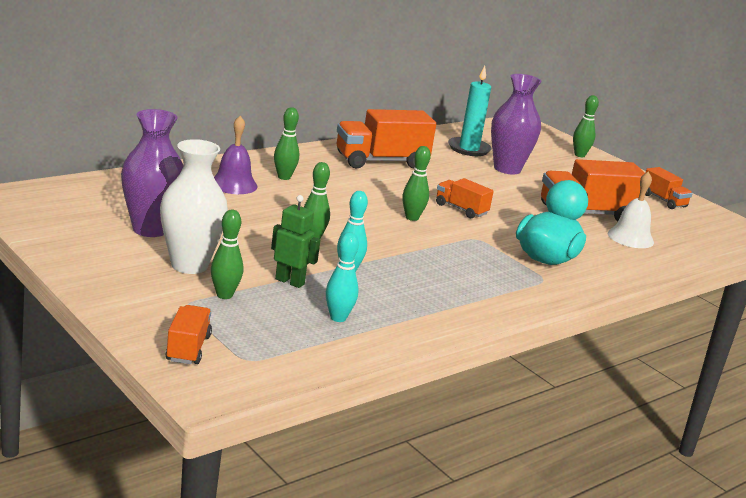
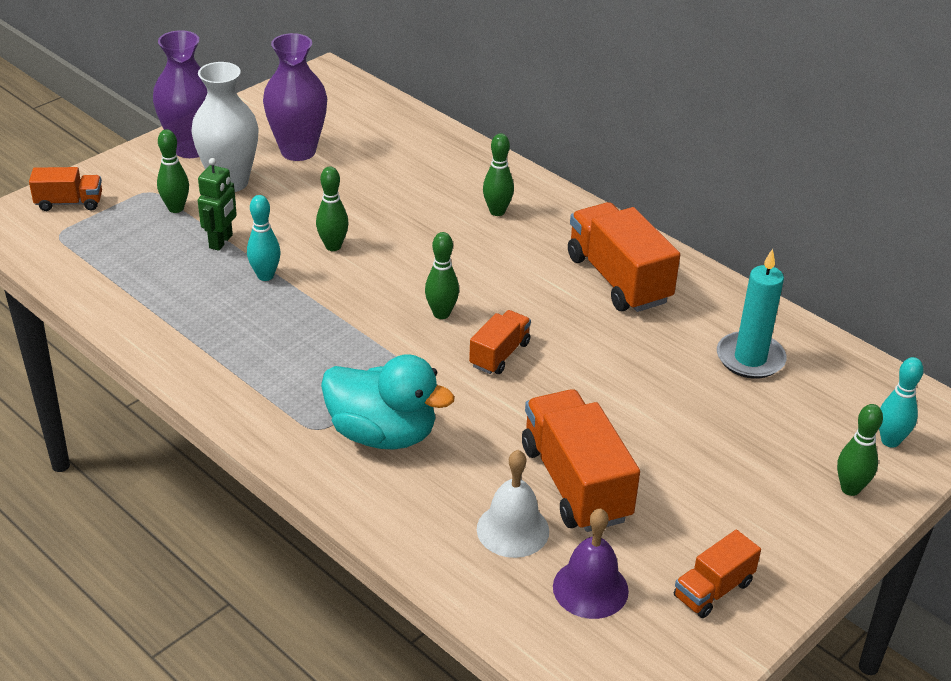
camera: 85 degrees right, 15 degrees up
(233, 184) = (448, 182): purple bell -> purple bell (590, 588)
(338, 318) = (153, 277): turquoise bowling pin -> turquoise bowling pin (890, 441)
(507, 169) = (698, 399): purple vase -> purple vase (191, 149)

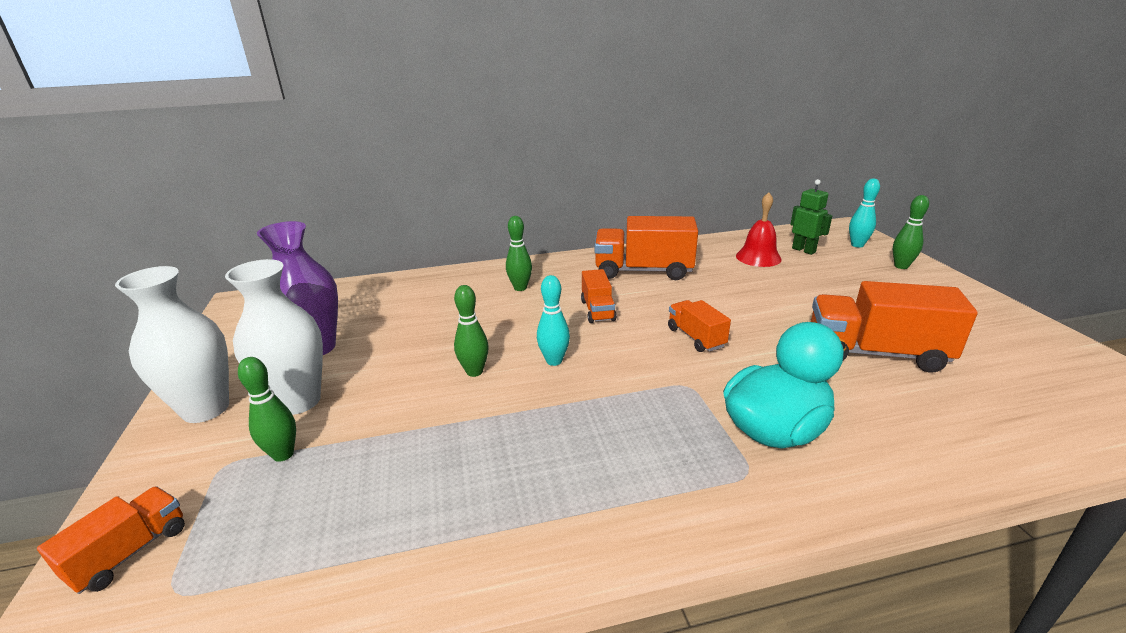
camera: 55 degrees left, 10 degrees down
(191, 149) = (206, 409): purple vase -> white vase
(221, 241) = (382, 439): green robot -> green robot (804, 250)
(265, 276) = (472, 426): turquoise bowling pin -> turquoise bowling pin (554, 361)
(441, 314) = (622, 347): green bowling pin -> none
(513, 529) = (935, 400): white bell -> none
(590, 588) = (1015, 385): purple bell -> none
(713, 590) = (1011, 336): orange truck -> orange truck (597, 310)
(750, 358) = (758, 257): turquoise candle -> red bell

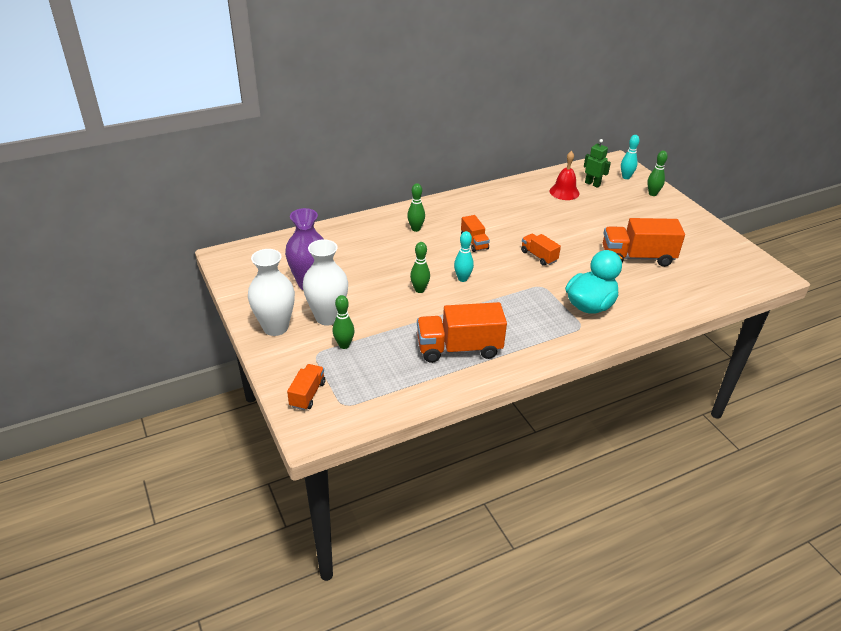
camera: 15 degrees left, 10 degrees up
(643, 271) = (492, 209): orange truck -> orange truck (459, 348)

